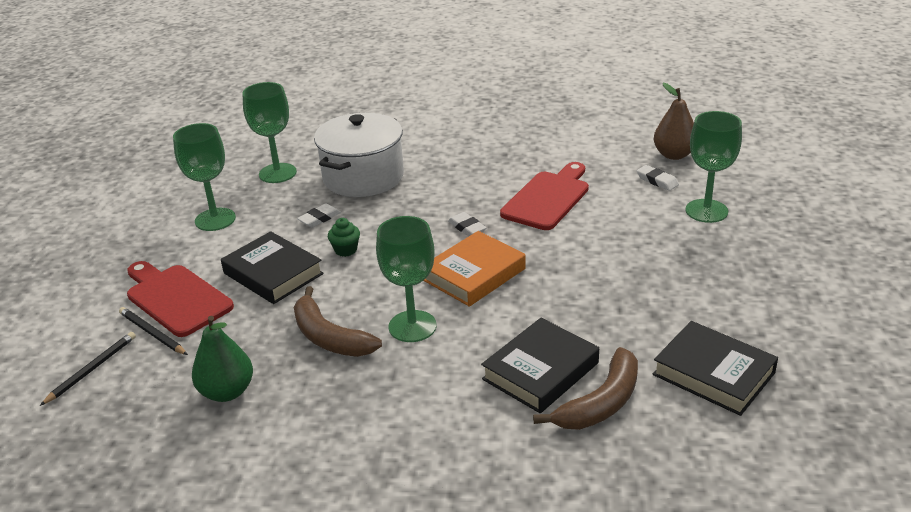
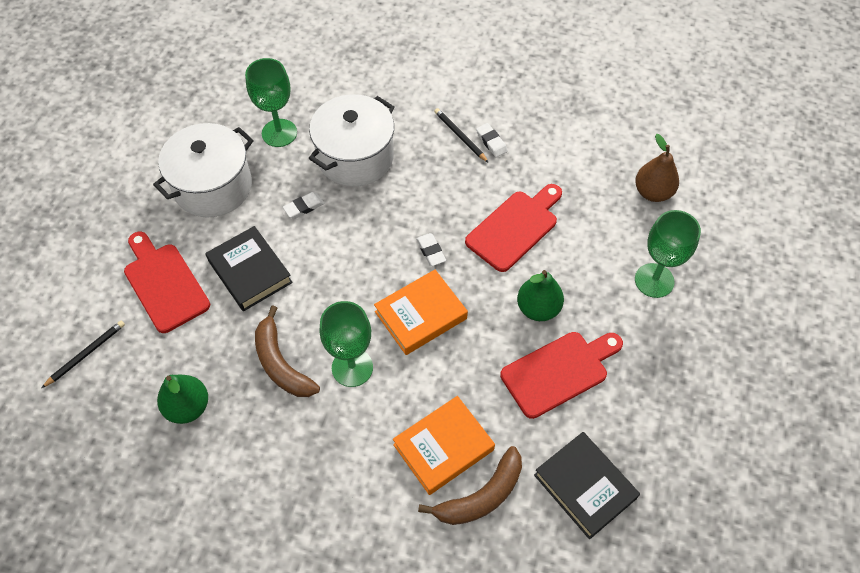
camera: 10 degrees right, 25 degrees up
(152, 333) = (139, 323): black pencil -> black pencil (460, 136)
(215, 219) = (213, 186): green goblet -> white pot
(346, 250) = (318, 256): green cupcake -> none
(540, 371) = (443, 447): black book -> orange book
(597, 249) = (538, 308): none -> green pear
(641, 290) = (559, 372): none -> red cutting board
(657, 181) = (623, 227): white eraser -> white eraser (491, 142)

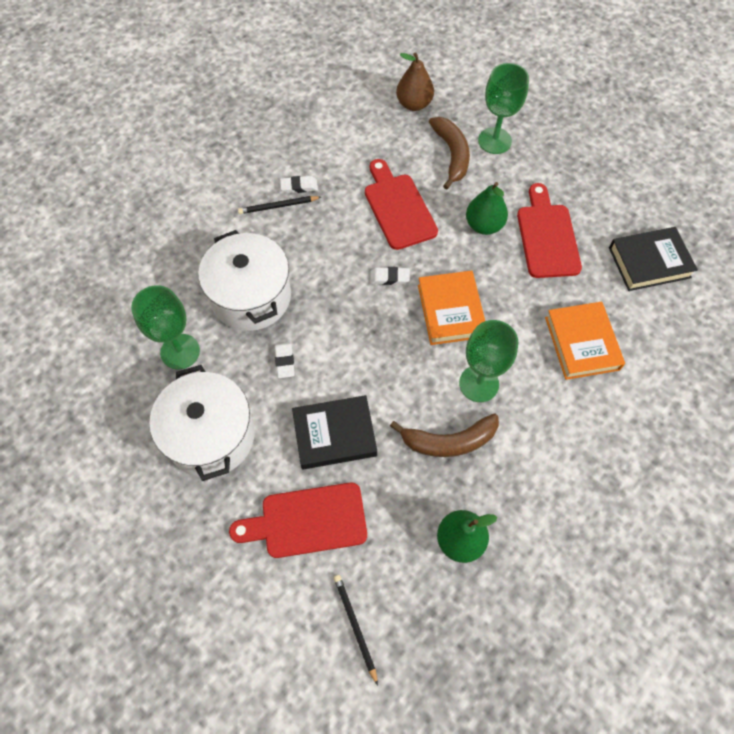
camera: 65 degrees left, 5 degrees up
(481, 495) = (633, 333): brown banana -> brown banana (451, 154)

